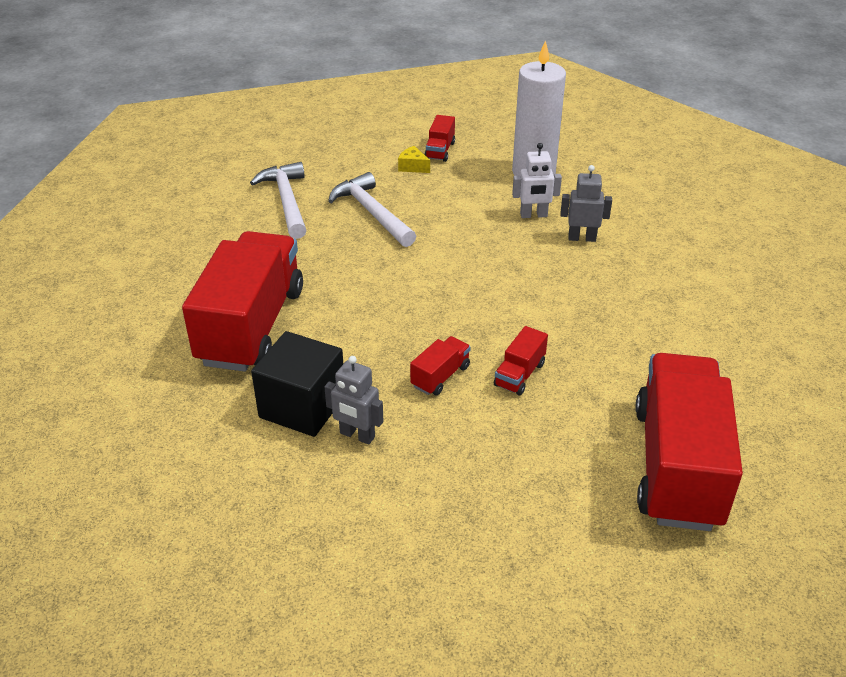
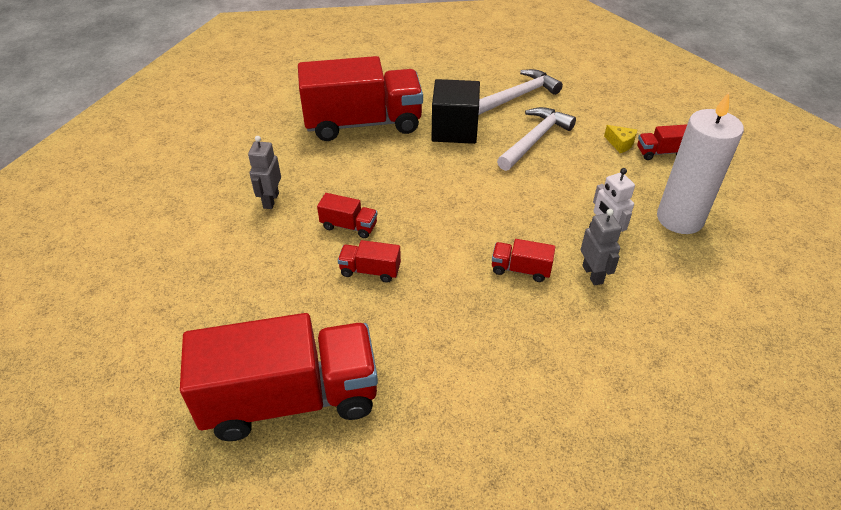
camera: 70 degrees right, 5 degrees up
(302, 406) = (291, 168): black cube -> black cube (454, 130)
(413, 167) = (620, 144): yellow cheese -> yellow cheese turned 120 degrees clockwise
(559, 276) = (520, 269): none -> red truck

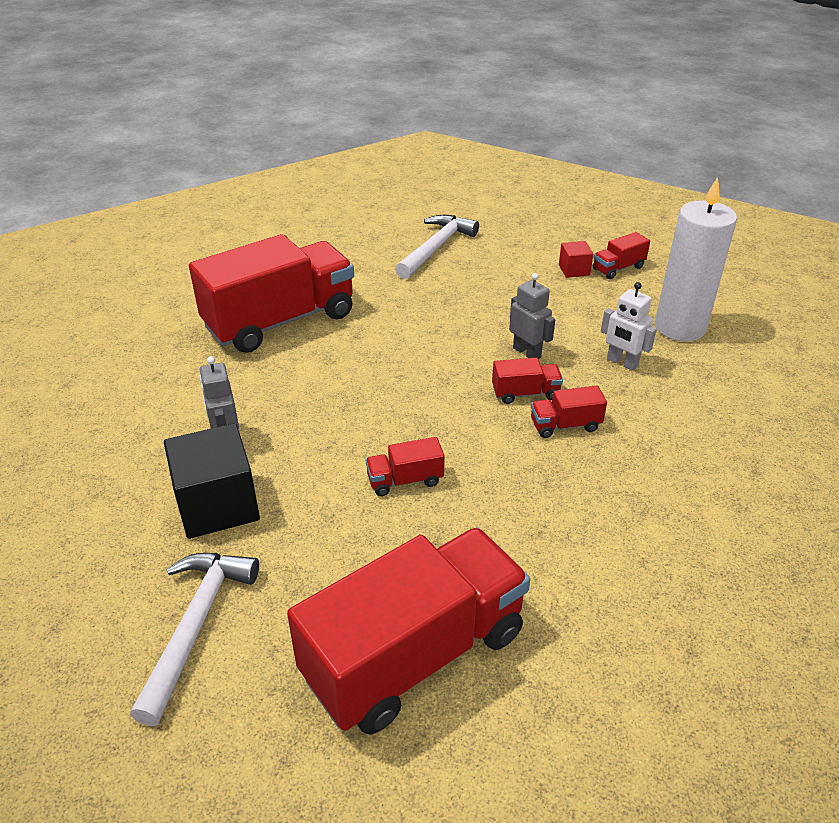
camera: 25 degrees left, 5 degrees down
(349, 226) = (345, 439): red truck -> red truck (525, 393)
(454, 130) = (392, 300): black cube -> black cube (217, 505)
(534, 139) = (485, 288): white hammer -> white hammer (195, 625)
(593, 274) = (638, 406): grey robot -> grey robot (527, 352)
(620, 144) = (574, 270): yellow cheese -> red cube

